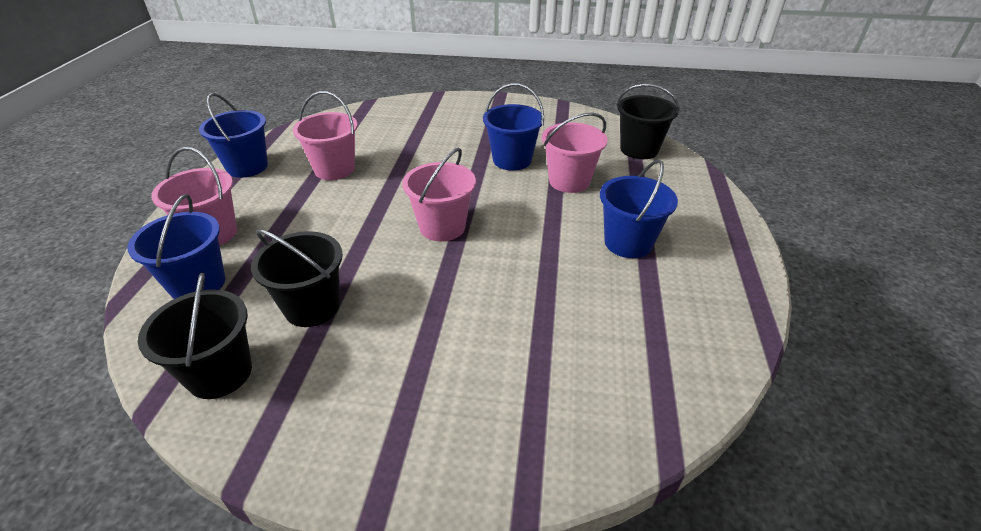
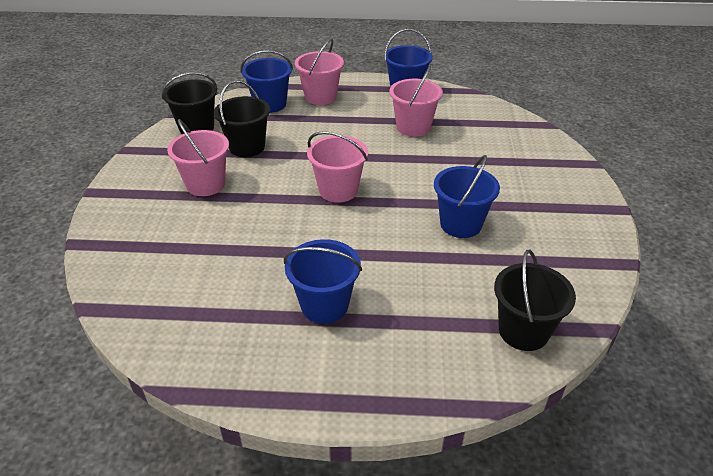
camera: 85 degrees right, 0 degrees up
(569, 181) = (429, 266): pink bucket -> pink bucket (205, 184)

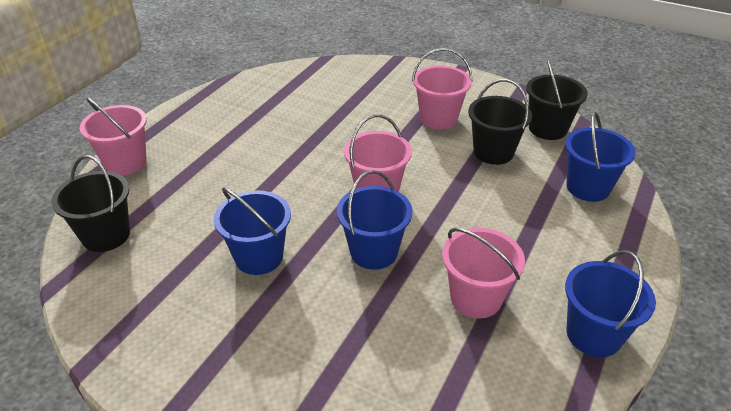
camera: 115 degrees right, 0 degrees up
(320, 97) = (596, 235): pink bucket -> pink bucket (125, 162)
(324, 305) = (237, 144): blue bucket -> blue bucket (374, 252)

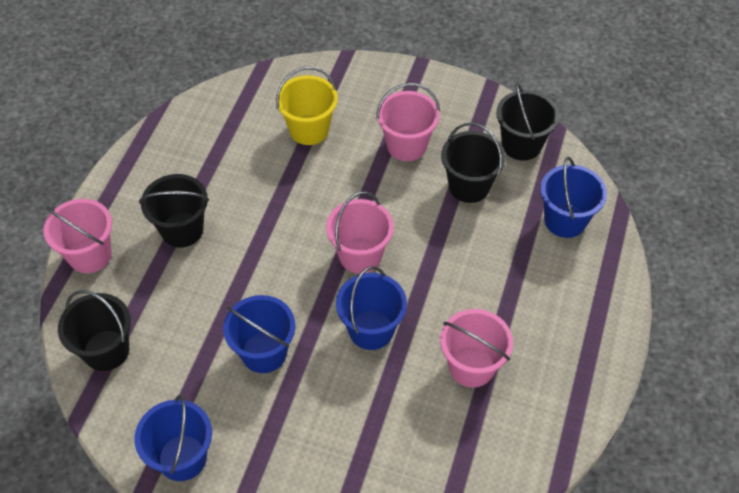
camera: 10 degrees left, 15 degrees up
(215, 154) = (182, 230): none -> black bucket
(352, 100) = (309, 130): none -> yellow bucket
(593, 334) = (575, 387): blue bucket -> blue bucket (182, 458)

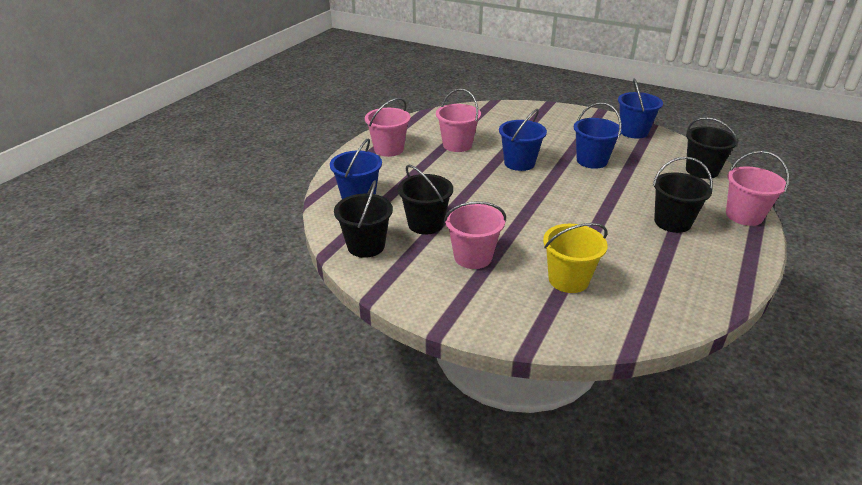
camera: 170 degrees left, 20 degrees down
(360, 255) = (524, 195): pink bucket -> pink bucket (389, 149)

